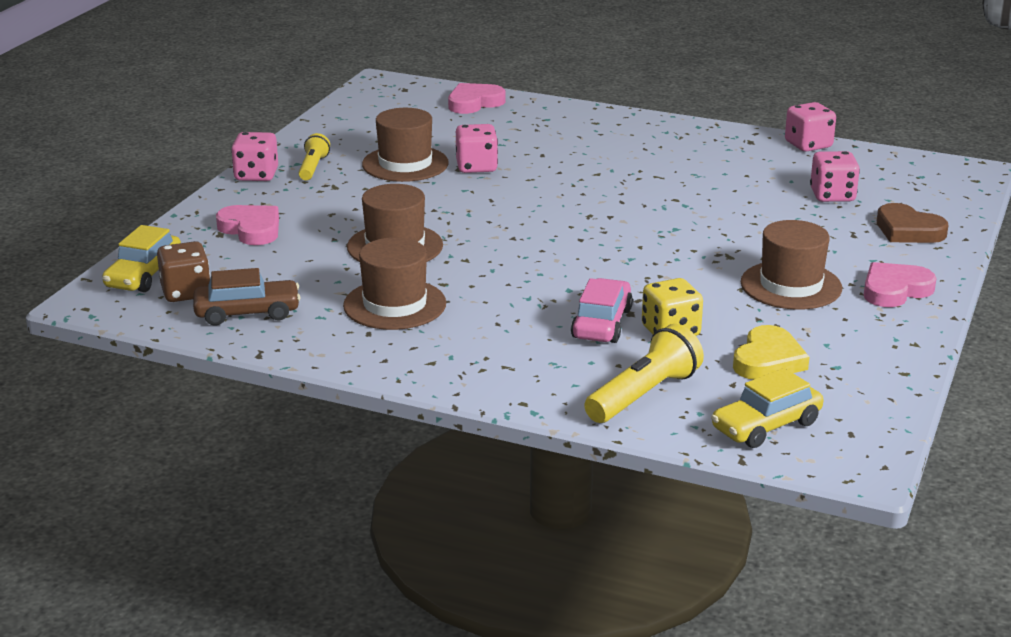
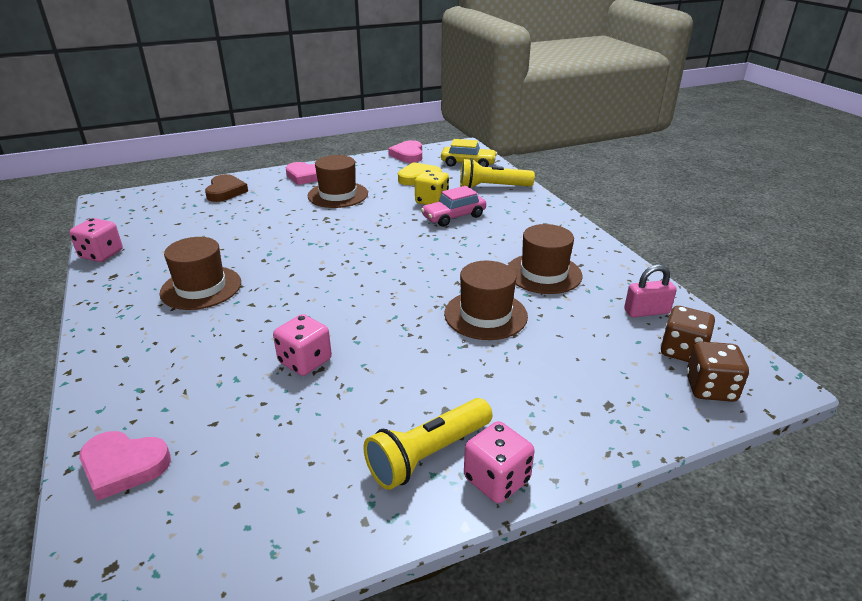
camera: 135 degrees left, 5 degrees up
(144, 275) = (710, 388): yellow car -> brown dice
(247, 313) = (646, 311): brown car -> pink padlock
(251, 229) = (575, 394): pink heart -> pink heart (408, 155)
(313, 167) = (428, 454): yellow flashlight -> yellow flashlight, size x1.66
(405, 164) = (347, 403): brown hat -> brown hat (201, 288)
(832, 195) = (196, 221): pink dice -> none

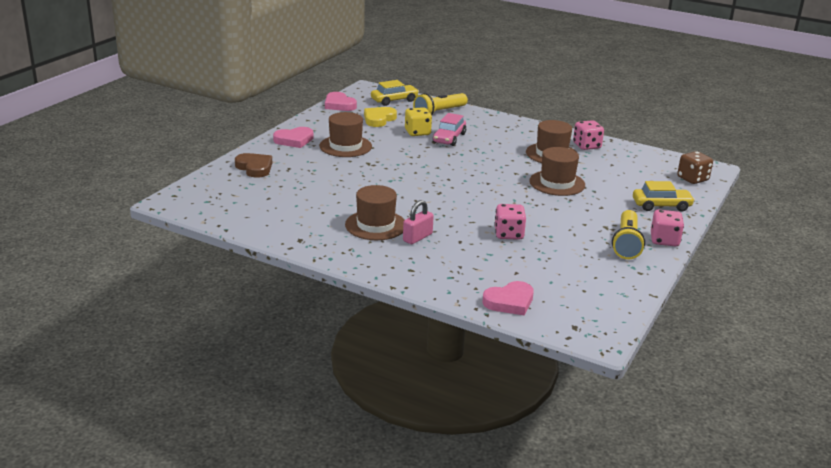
camera: 40 degrees left, 5 degrees down
(101, 254) = (259, 232): pink dice -> pink dice (586, 146)
(586, 413) = (661, 206): none -> yellow car
(646, 311) = (625, 156): pink padlock -> pink padlock (417, 237)
(682, 351) = (663, 168): brown dice -> none

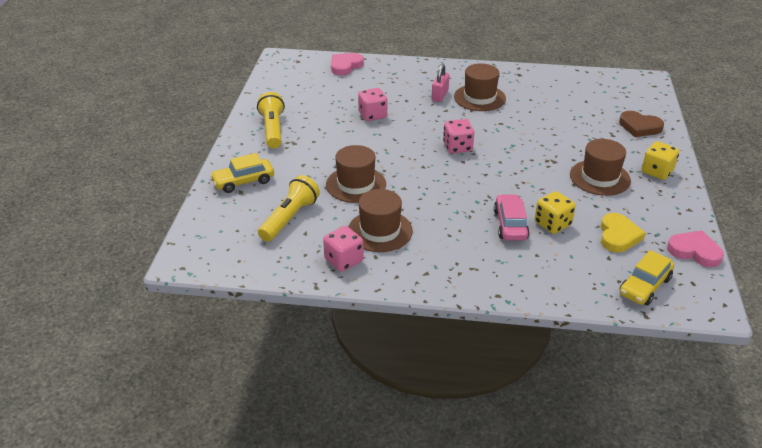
camera: 160 degrees right, 10 degrees up
(294, 140) = (657, 172): pink heart -> yellow dice
(439, 112) = (564, 276): yellow flashlight -> yellow flashlight (289, 218)
(664, 240) = (240, 141): pink dice -> pink dice (457, 147)
(692, 179) = (208, 233): brown dice -> none

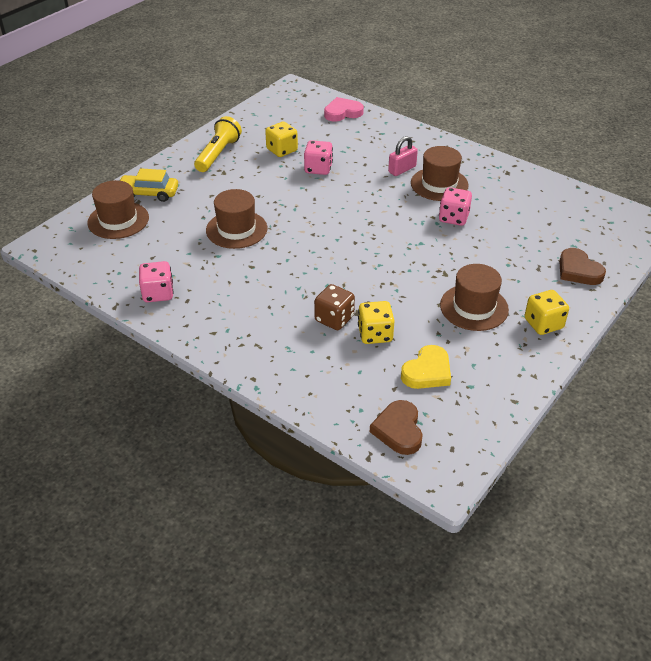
camera: 30 degrees right, 5 degrees up
(289, 218) = (152, 239): yellow flashlight -> none
(326, 110) = (282, 150): none -> yellow dice
(380, 231) = (213, 279): brown hat -> brown hat (118, 220)
(457, 147) = (364, 226): pink dice -> pink dice (453, 218)
(510, 224) = (334, 319): pink car -> brown dice
(644, 286) = (398, 430): yellow car -> brown heart
(694, 251) = (490, 419): pink heart -> none

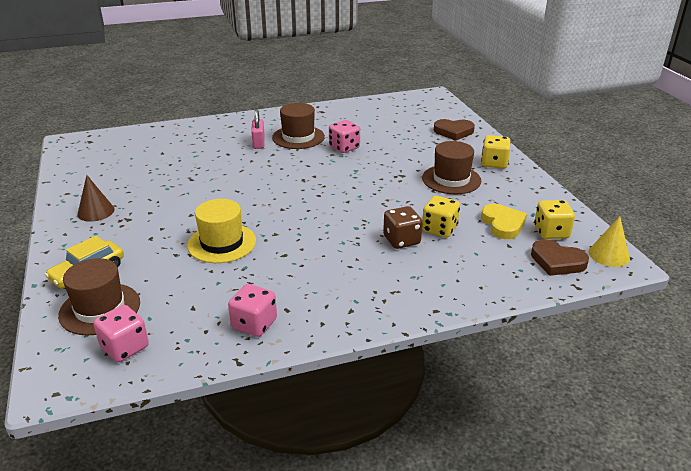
camera: 55 degrees left, 10 degrees down
(218, 154) = (96, 211): yellow flashlight -> brown cone
(236, 229) = (222, 243): brown hat -> yellow hat
(282, 150) = (147, 180): yellow dice -> yellow dice (551, 232)
(318, 169) = (201, 174): pink dice -> pink dice (125, 347)
(342, 112) = (145, 136): pink heart -> none
(448, 465) = (609, 255): none -> yellow cone

